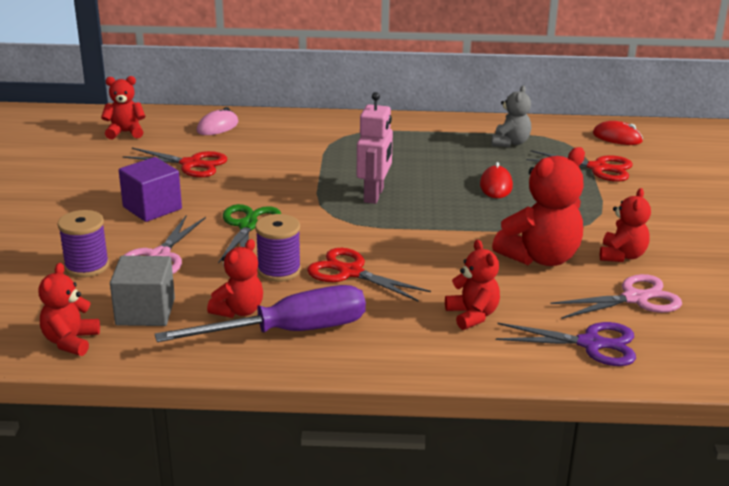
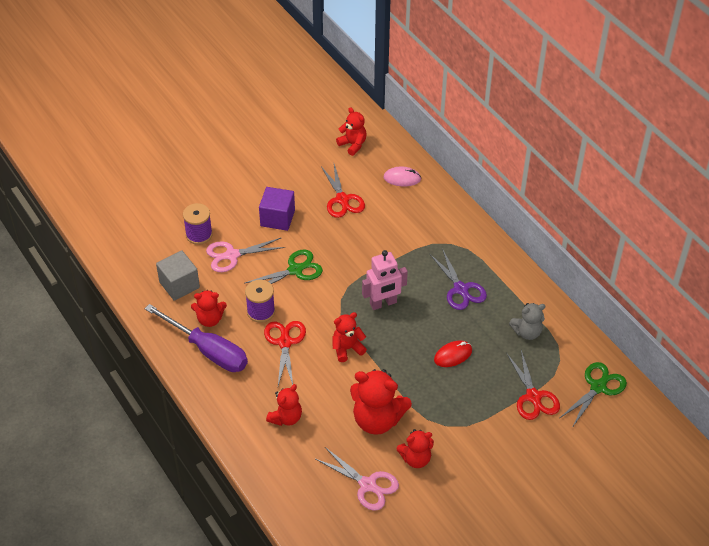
camera: 55 degrees right, 20 degrees up
(70, 341) = (134, 275): red teddy bear -> red teddy bear (347, 348)
(590, 344) = (300, 483): purple scissors -> purple scissors (460, 289)
(617, 137) = (598, 387): red mouse -> green scissors

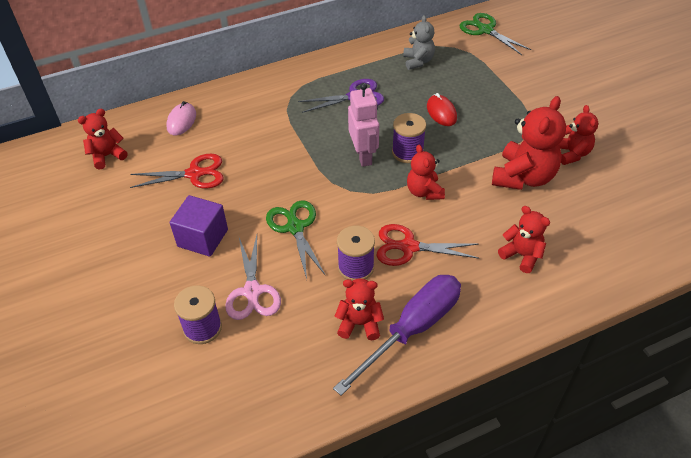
camera: 80 degrees left, 0 degrees up
(179, 285) = (290, 357): grey cube -> none
(210, 319) = (359, 324): red teddy bear -> red teddy bear turned 90 degrees counterclockwise
(367, 485) = (608, 193): pink scissors -> none
(393, 334) = (407, 152): none -> purple spool
(533, 396) = (495, 68): red scissors -> none

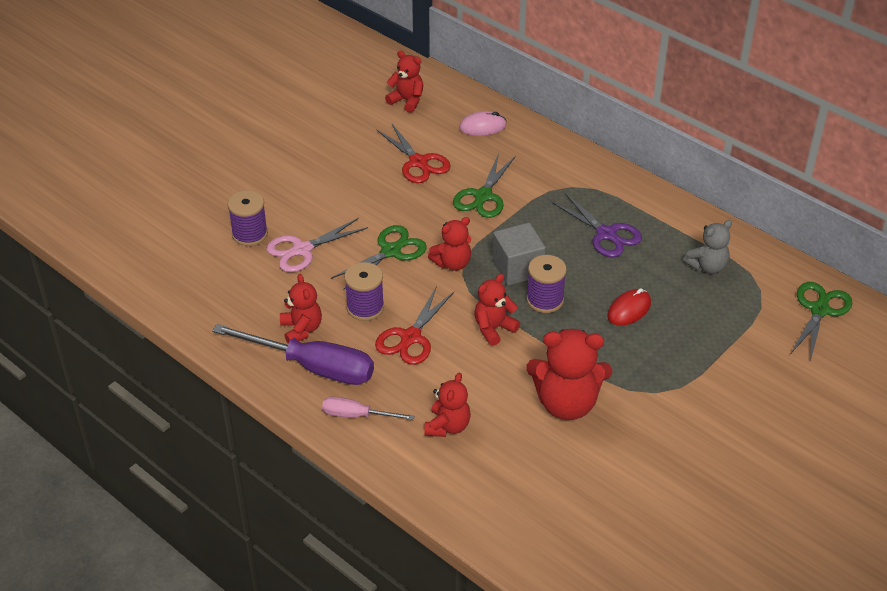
camera: 65 degrees right, 5 degrees down
(202, 238) = (345, 197): purple cube -> none
(266, 148) = (483, 196): none -> green scissors
(363, 156) = (517, 268): pink robot -> grey cube
(408, 247) = (411, 337): red scissors -> red scissors turned 135 degrees counterclockwise
(486, 314) = (356, 415): none -> pink screwdriver
(572, 153) = (635, 439): red teddy bear -> red teddy bear (452, 263)

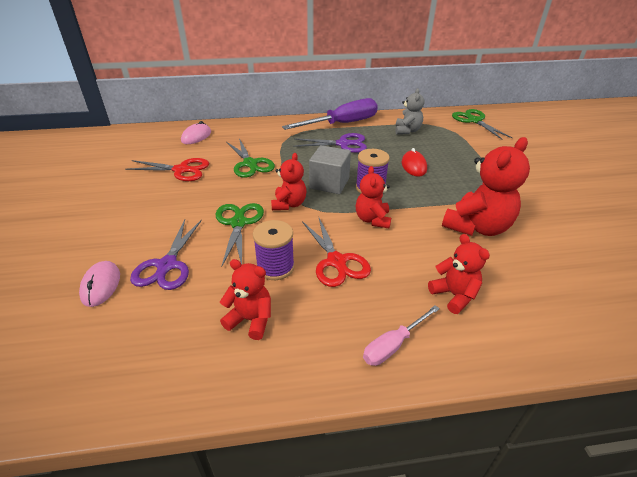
camera: 50 degrees left, 5 degrees down
(250, 234) = (101, 285): purple spool -> pink mouse
(302, 250) = (167, 265): pink scissors -> purple scissors
(313, 367) = (303, 340): purple screwdriver -> purple screwdriver (342, 124)
(407, 101) = (126, 147): red teddy bear -> none

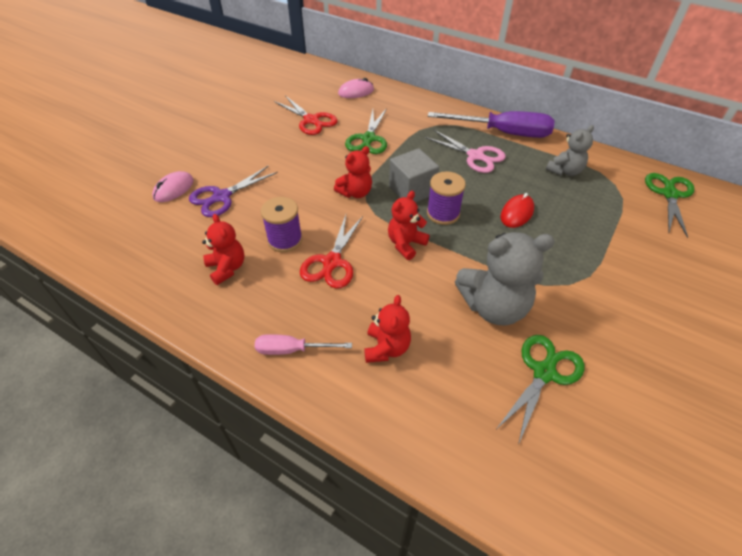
camera: 40 degrees right, 10 degrees up
(238, 223) = (300, 189): green scissors -> green scissors (544, 372)
(343, 144) = (475, 156): purple scissors -> pink scissors
(477, 227) = (494, 307): red teddy bear -> grey teddy bear

